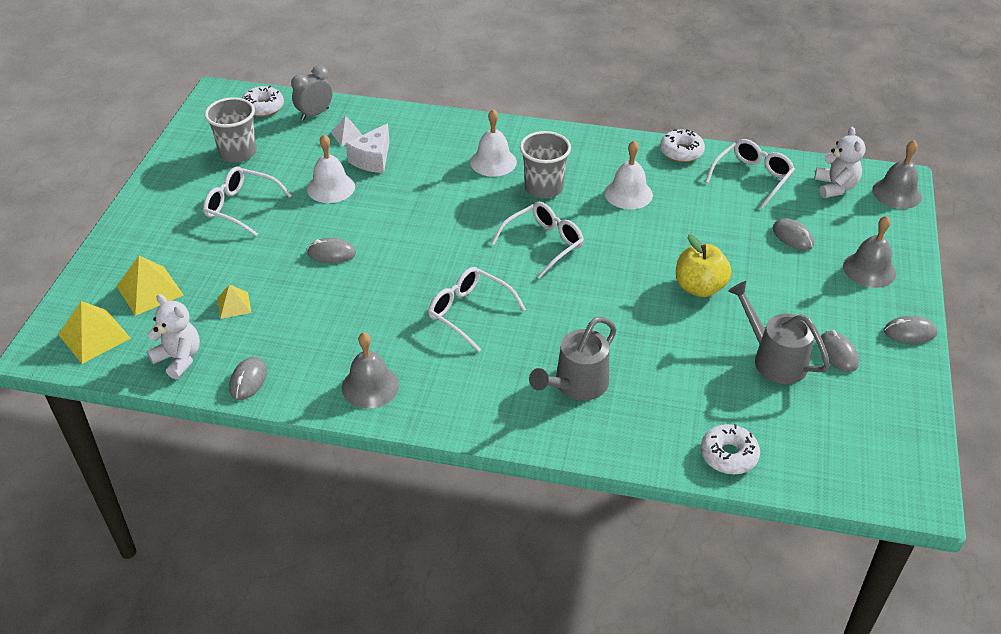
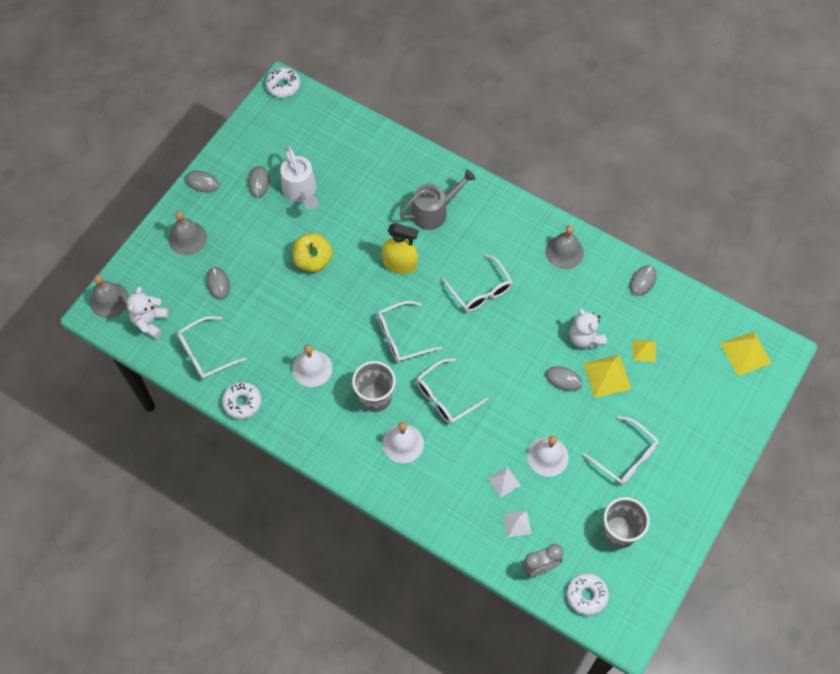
camera: 160 degrees left, 20 degrees up
(149, 290) = (705, 385): yellow pyramid -> yellow pyramid (607, 376)
(179, 359) = (687, 314): white teddy bear -> white teddy bear (585, 338)
(372, 159) = (503, 481): white cheese -> white pyramid
(465, 206) = (445, 397): none -> white glasses
(588, 313) = (400, 264): none -> yellow spray bottle
(728, 455) = (369, 139): white donut -> white donut (283, 86)
(773, 359) = (301, 191): grey watering can -> white watering can

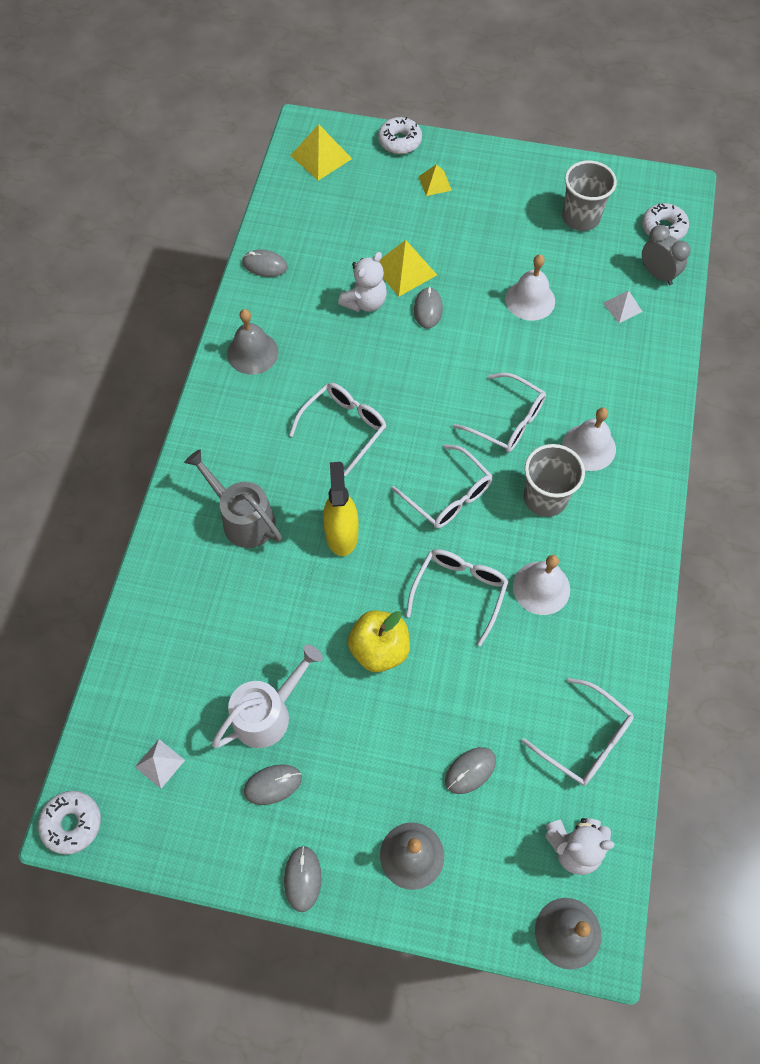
camera: 110 degrees left, 0 degrees up
(242, 402) = (631, 657): white donut -> white donut (399, 141)
(503, 481) = (581, 332): white pyramid -> white pyramid (160, 763)
(626, 457) = (494, 231): white glasses -> white glasses (459, 591)
(644, 350) = (357, 244): yellow pyramid -> yellow pyramid (435, 183)

